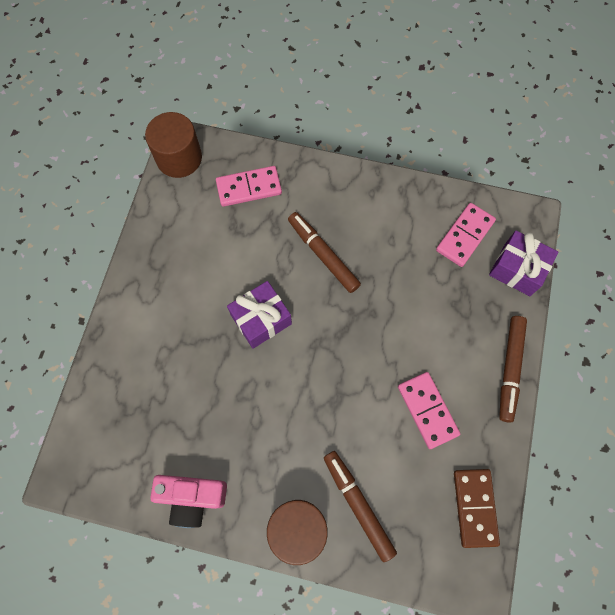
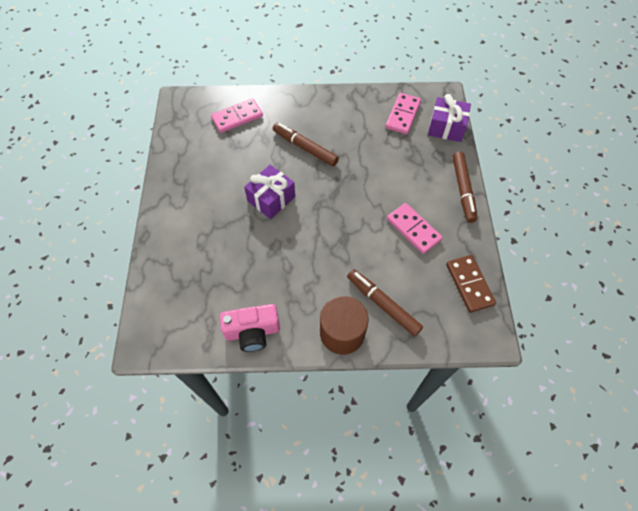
camera: 15 degrees left, 10 degrees down
(179, 158) = (179, 109): brown cylinder -> none

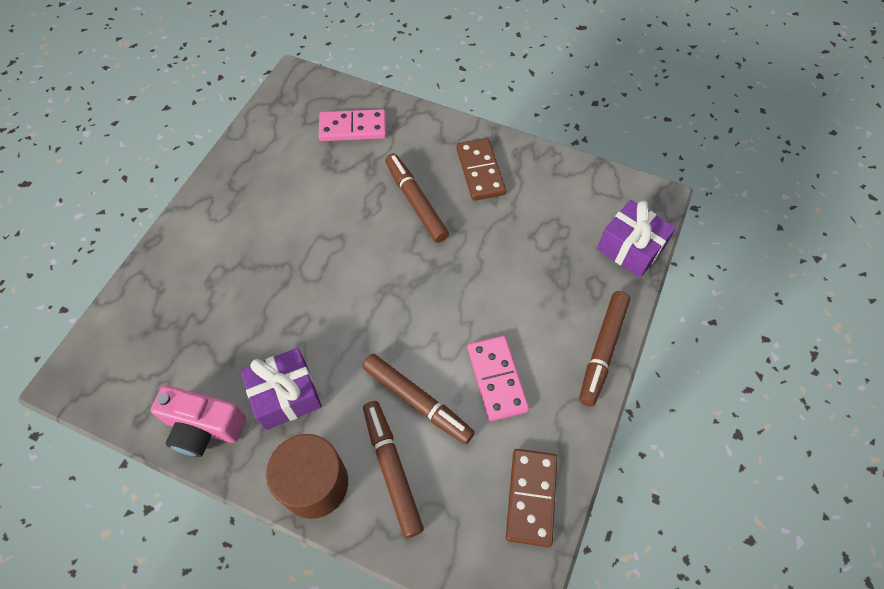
camera: 25 degrees right, 0 degrees up
(271, 199) = (332, 255): purple gift -> purple gift (286, 395)
(334, 115) = (480, 171): none -> brown domino
(375, 261) = (417, 401): none -> brown marker
(402, 115) = (576, 206): pink domino -> none

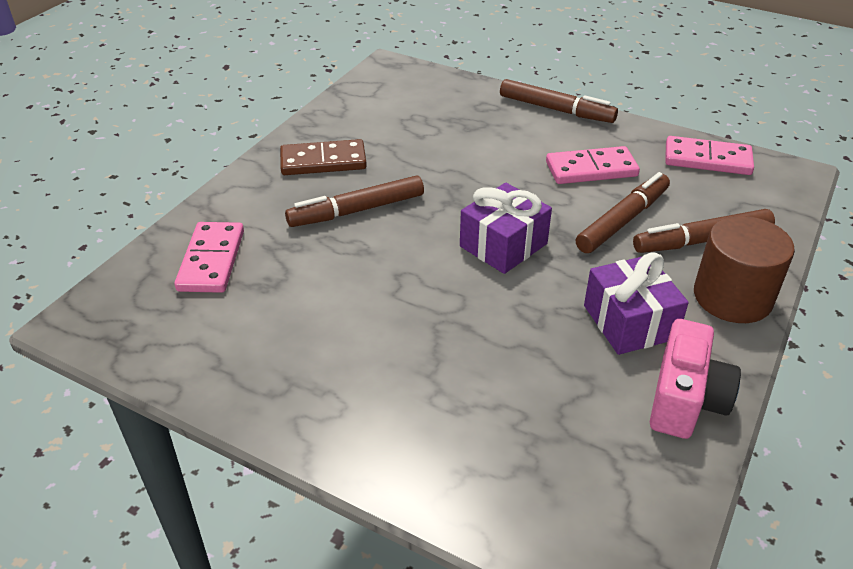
camera: 85 degrees left, 20 degrees down
(531, 497) = (707, 159): brown domino -> pink domino
(630, 248) = (444, 84): purple gift -> purple gift (503, 245)

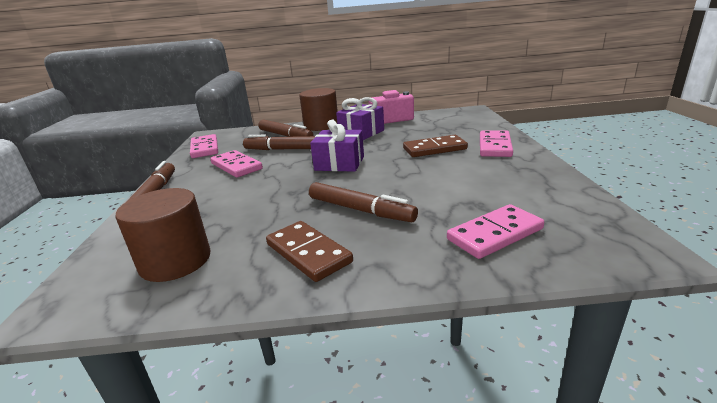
camera: 120 degrees left, 15 degrees down
(384, 425) = (494, 146): none -> pink domino
(393, 107) = (175, 261): none -> brown cylinder
(454, 355) = (434, 149): none -> brown domino

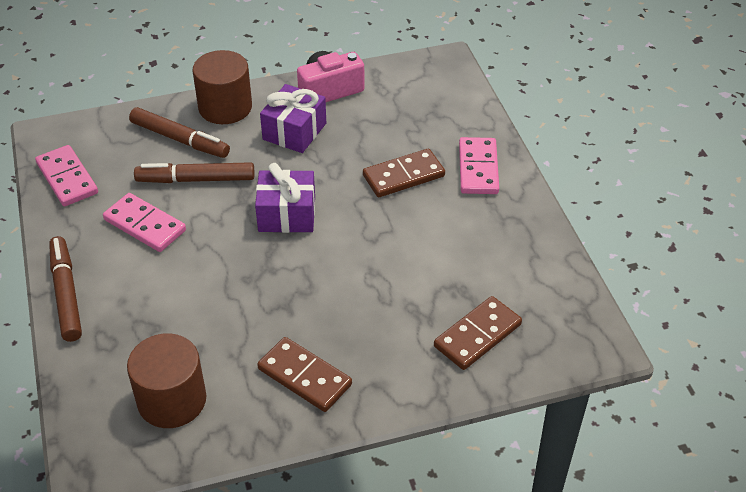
camera: 15 degrees left, 20 degrees up
(360, 210) = (338, 307): brown marker -> none
(495, 234) = (477, 335): pink domino -> brown domino

